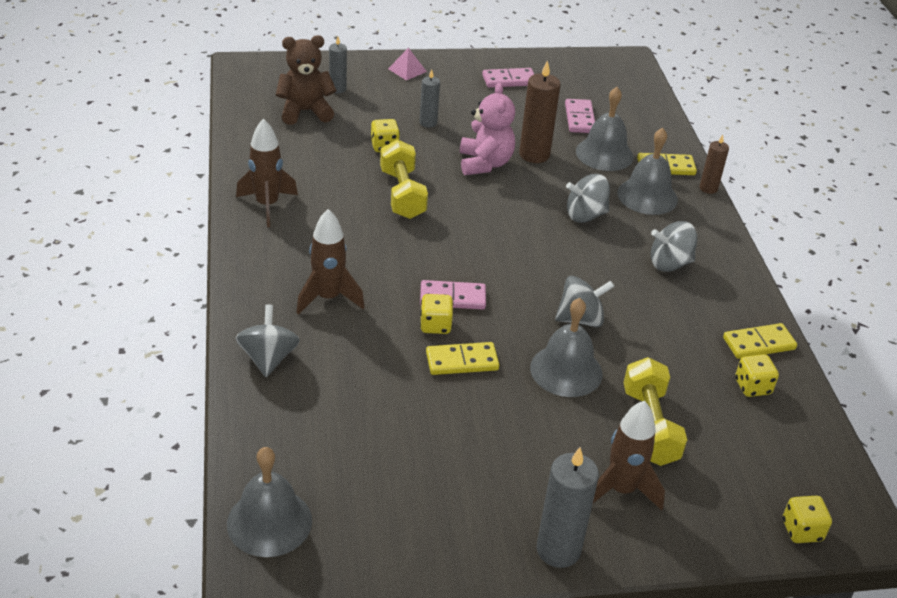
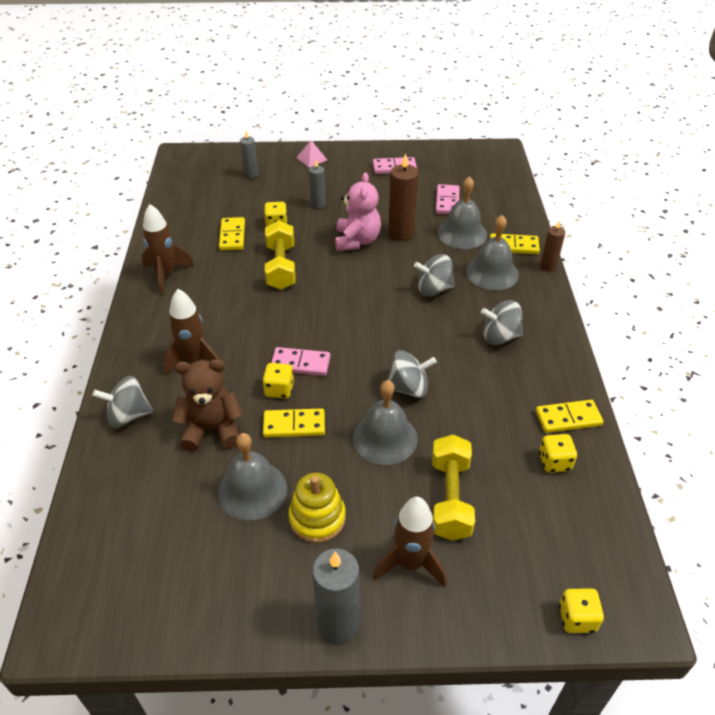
camera: 10 degrees right, 5 degrees up
(268, 358) = (128, 416): grey spinning top -> grey spinning top turned 105 degrees counterclockwise
(269, 522) = (84, 577): grey bell -> grey bell (252, 490)
(305, 112) = (219, 194): brown teddy bear -> brown teddy bear (212, 429)
(334, 160) = (232, 236): none -> yellow domino
(511, 452) = (317, 518): none -> yellow stacking toy

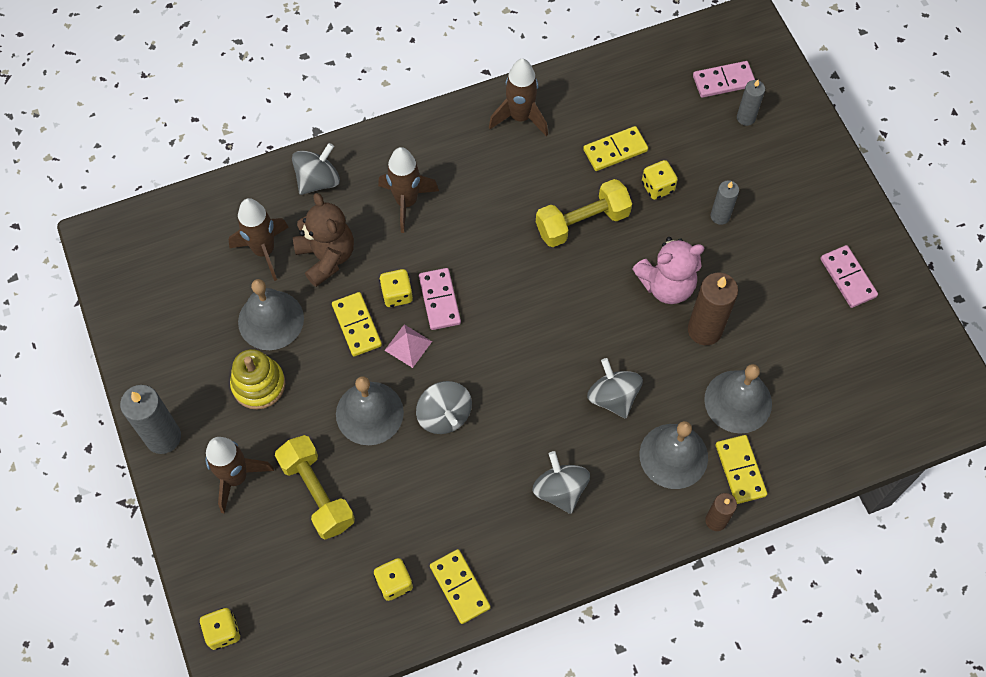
camera: 70 degrees right, 20 degrees up
(128, 416) = (318, 180): grey spinning top -> grey spinning top turned 75 degrees clockwise
(174, 477) = (264, 251): none -> brown rocket
(312, 158) = (817, 172): pink pyramid -> pink pyramid (408, 346)
(447, 201) = (800, 365): pink domino -> pink domino (723, 81)
(450, 498) = (317, 493): yellow dumbbell -> yellow dumbbell turned 75 degrees clockwise

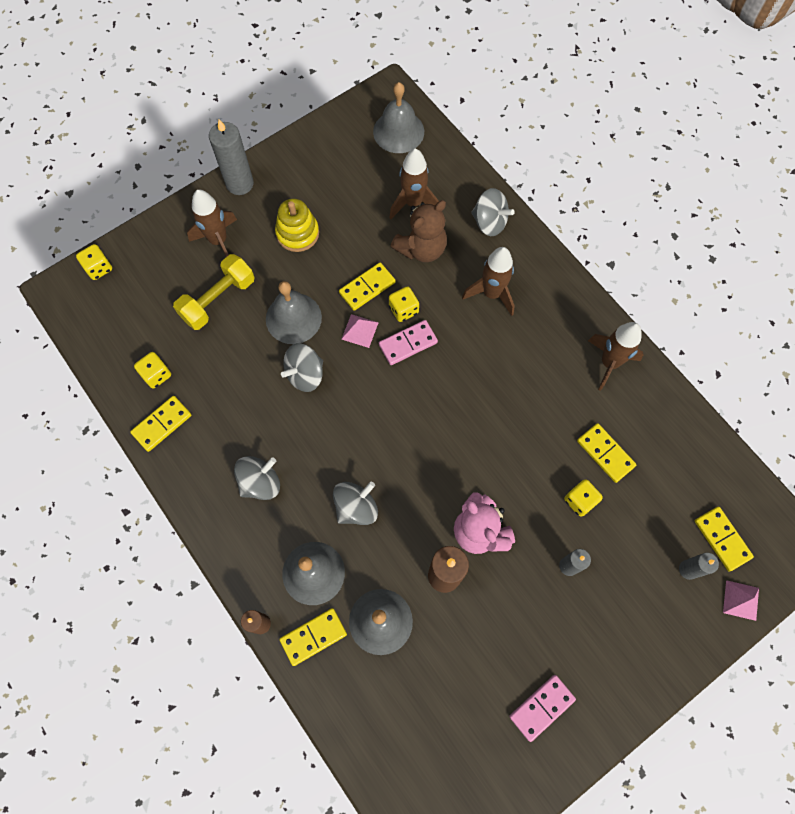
camera: 75 degrees right, 5 degrees up
(271, 320) = (354, 225): grey bell -> grey bell (398, 131)
(582, 222) = (520, 441): yellow dumbbell -> none
(723, 81) = (722, 539): pink domino -> yellow domino
(783, 85) = (741, 600): none -> pink pyramid

